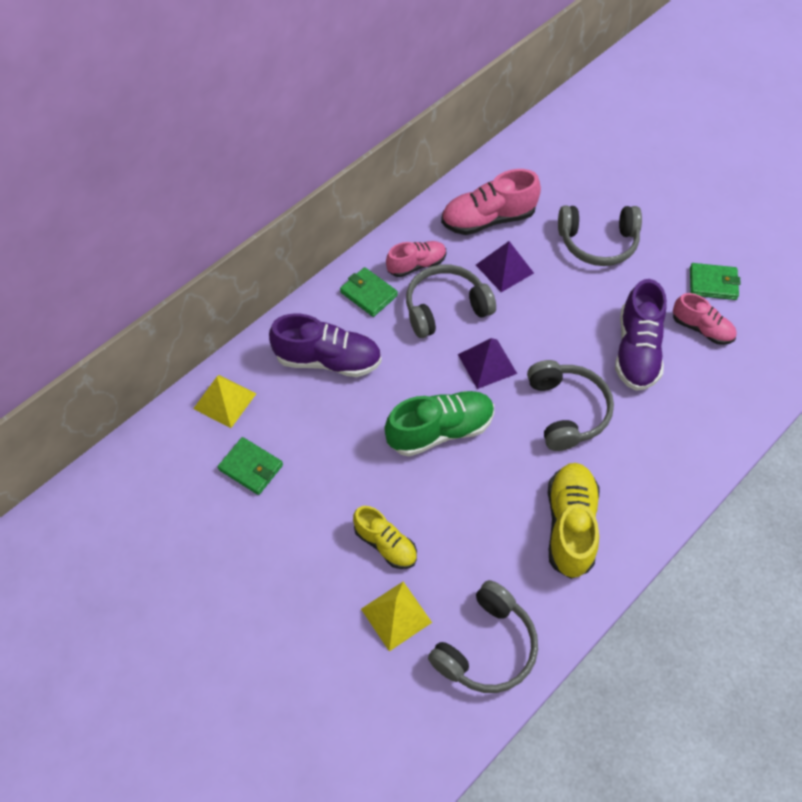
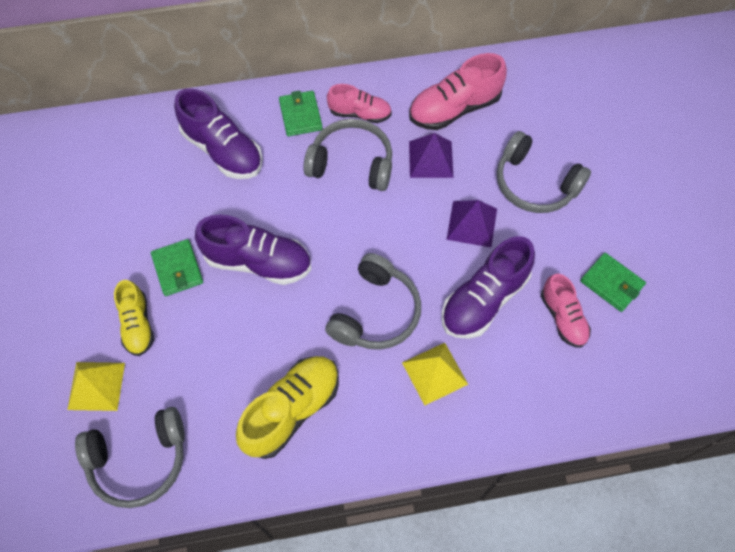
camera: 35 degrees right, 5 degrees up
(225, 401) = (121, 136): yellow pyramid -> yellow pyramid (435, 373)
(251, 467) = (95, 199): green wallet -> green wallet (177, 269)
(440, 431) = (258, 262): green shoe -> purple shoe
(487, 363) = (345, 230): purple pyramid -> purple pyramid (472, 224)
(488, 219) = (454, 109): pink shoe -> pink shoe turned 45 degrees counterclockwise

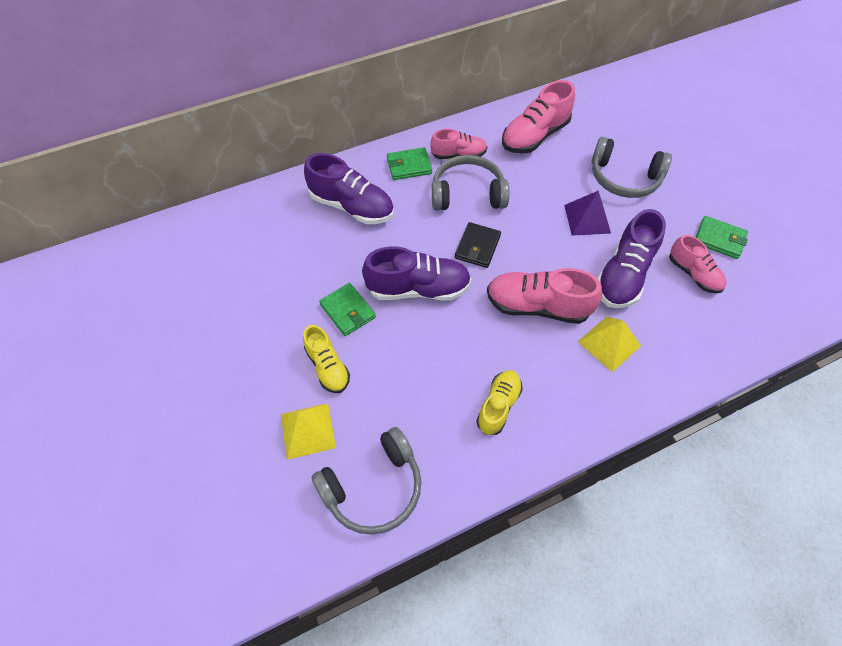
camera: 15 degrees left, 5 degrees down
(292, 410) = (498, 406): yellow shoe -> yellow shoe, size x0.63
(300, 115) = (409, 166): green wallet -> green wallet turned 75 degrees counterclockwise
(338, 229) = (477, 247): none -> black wallet
(375, 312) = (537, 306): grey headphones -> pink shoe
(430, 159) = (532, 177): purple pyramid -> none

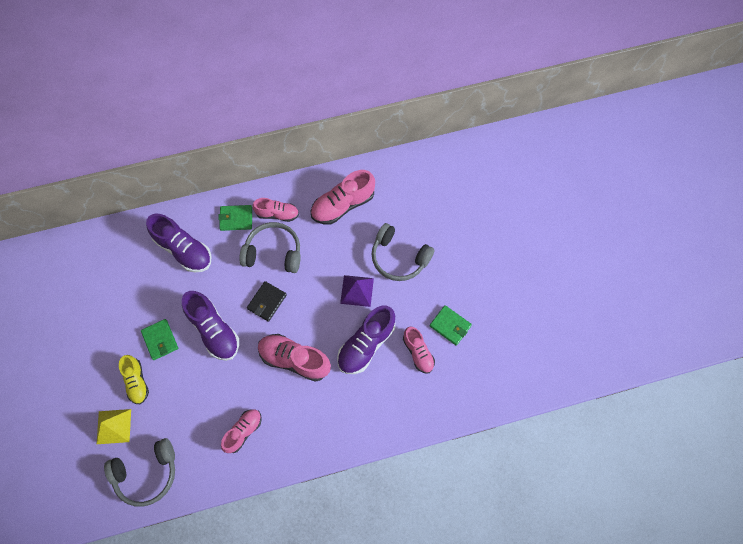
camera: 10 degrees right, 10 degrees up
(418, 289) = (214, 330): purple shoe -> purple shoe turned 45 degrees clockwise
(498, 406) = (243, 431): yellow shoe -> pink shoe
(609, 343) = (335, 398): yellow pyramid -> none

